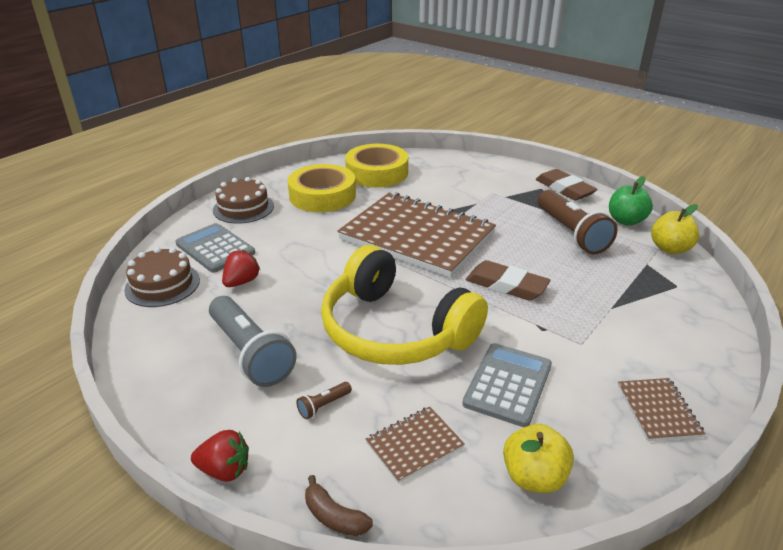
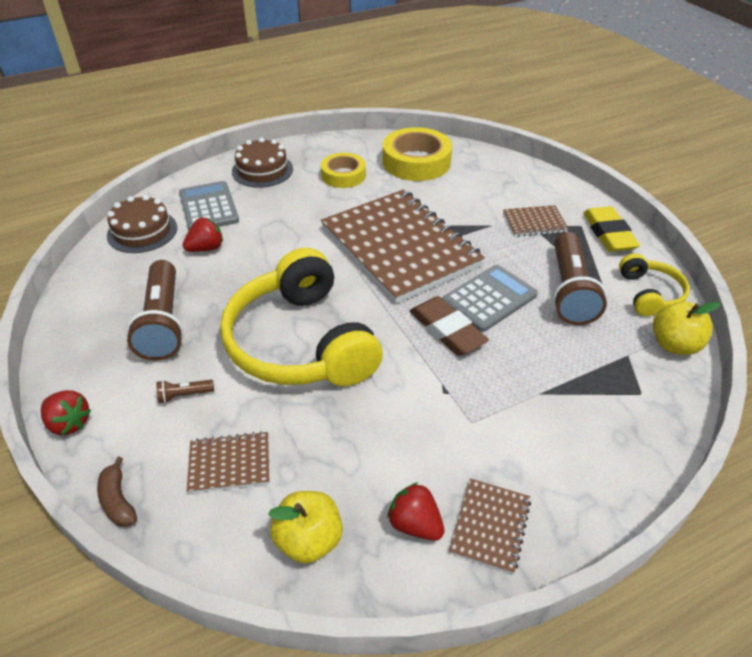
camera: 25 degrees right, 10 degrees up
(250, 353) = (163, 323): grey flashlight -> brown flashlight
(322, 195) = (343, 175): yellow tape -> yellow tape, size x0.63
(506, 194) = (534, 222): none -> brown notebook
(508, 384) = (361, 438): grey calculator -> grey calculator (489, 298)
(564, 189) = (608, 234): brown eraser -> yellow eraser
(604, 431) = (415, 524): none -> red strawberry
(626, 221) = (649, 294): green apple -> yellow headphones

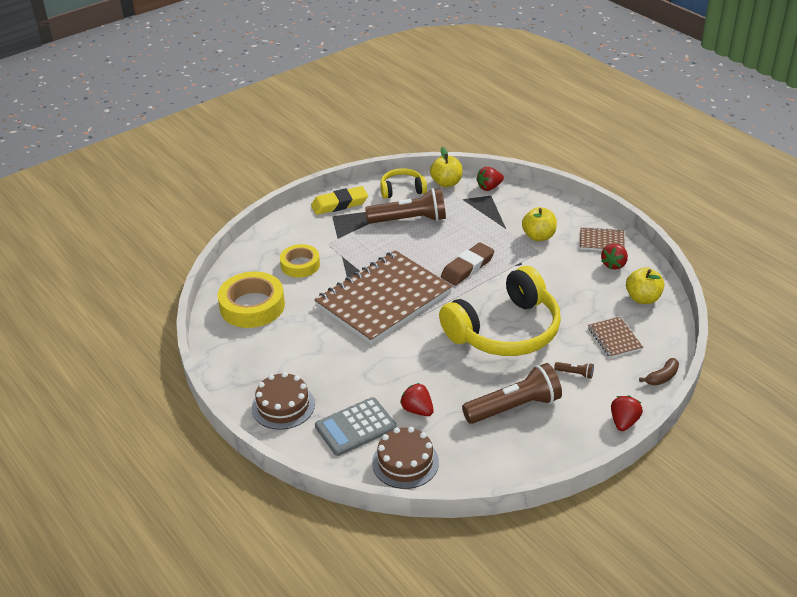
camera: 100 degrees left, 5 degrees down
(184, 395) = (575, 374): brown flashlight -> brown flashlight turned 45 degrees counterclockwise
(343, 175) = (283, 348): yellow tape -> yellow tape (300, 265)
(489, 298) = (429, 252): grey calculator -> none
(515, 432) = (538, 236): none -> yellow apple
(534, 222) = (333, 237): brown notebook -> none
(666, 396) = (489, 187): none -> red strawberry

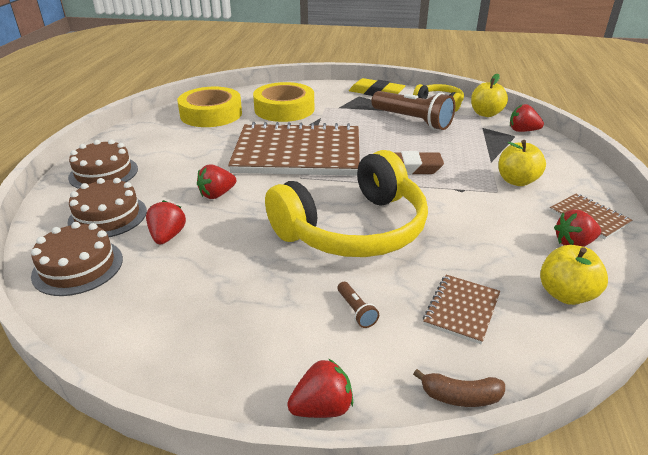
camera: 45 degrees right, 5 degrees down
(300, 265) = (284, 109): yellow tape -> yellow tape, size x1.58
(355, 427) = (108, 216): grey calculator -> brown cake
(391, 365) = (217, 194): none -> red strawberry
(505, 331) = (354, 229): yellow headphones -> yellow headphones turned 45 degrees counterclockwise
(514, 407) = (241, 295): brown flashlight -> none

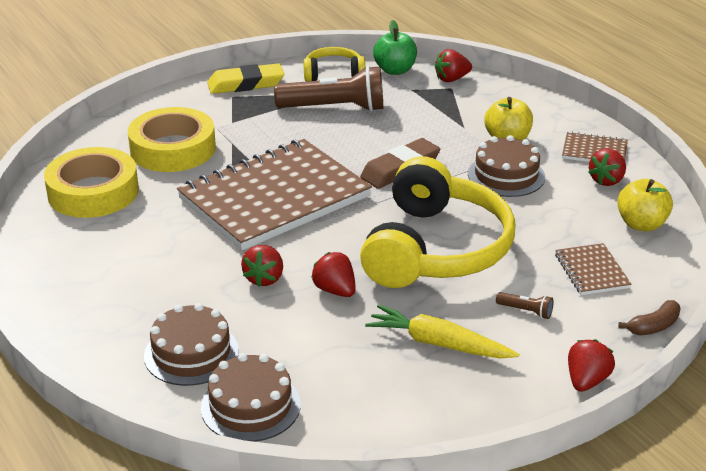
camera: 40 degrees left, 0 degrees up
(103, 173) = (97, 317): brown cake -> brown cake (506, 175)
(167, 236) = (286, 339): red strawberry -> red strawberry (335, 290)
(253, 297) = (438, 343): none -> yellow carrot
(485, 114) = (395, 70): yellow apple -> green apple

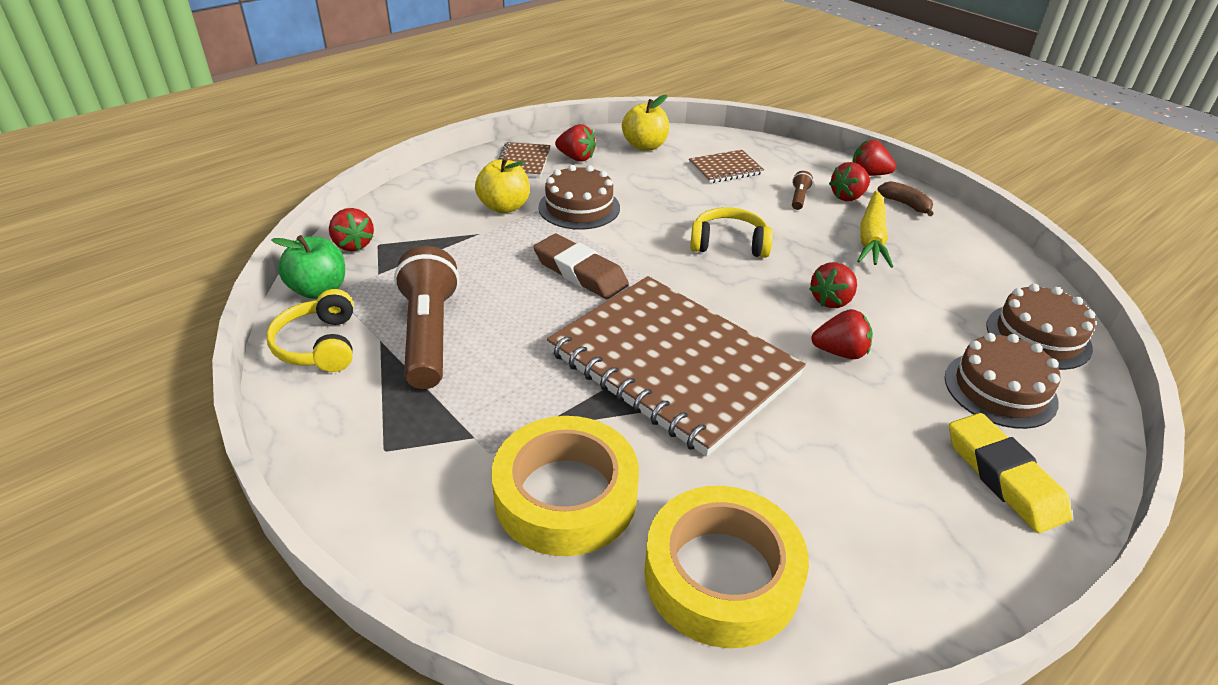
camera: 100 degrees left, 5 degrees up
(246, 84) = (340, 439): yellow eraser -> yellow eraser (1004, 477)
(436, 249) = (729, 243): yellow headphones -> yellow headphones, size x0.48
(529, 349) = (848, 197): none -> red strawberry
(653, 326) = (784, 147): brown banana -> brown banana (905, 204)

